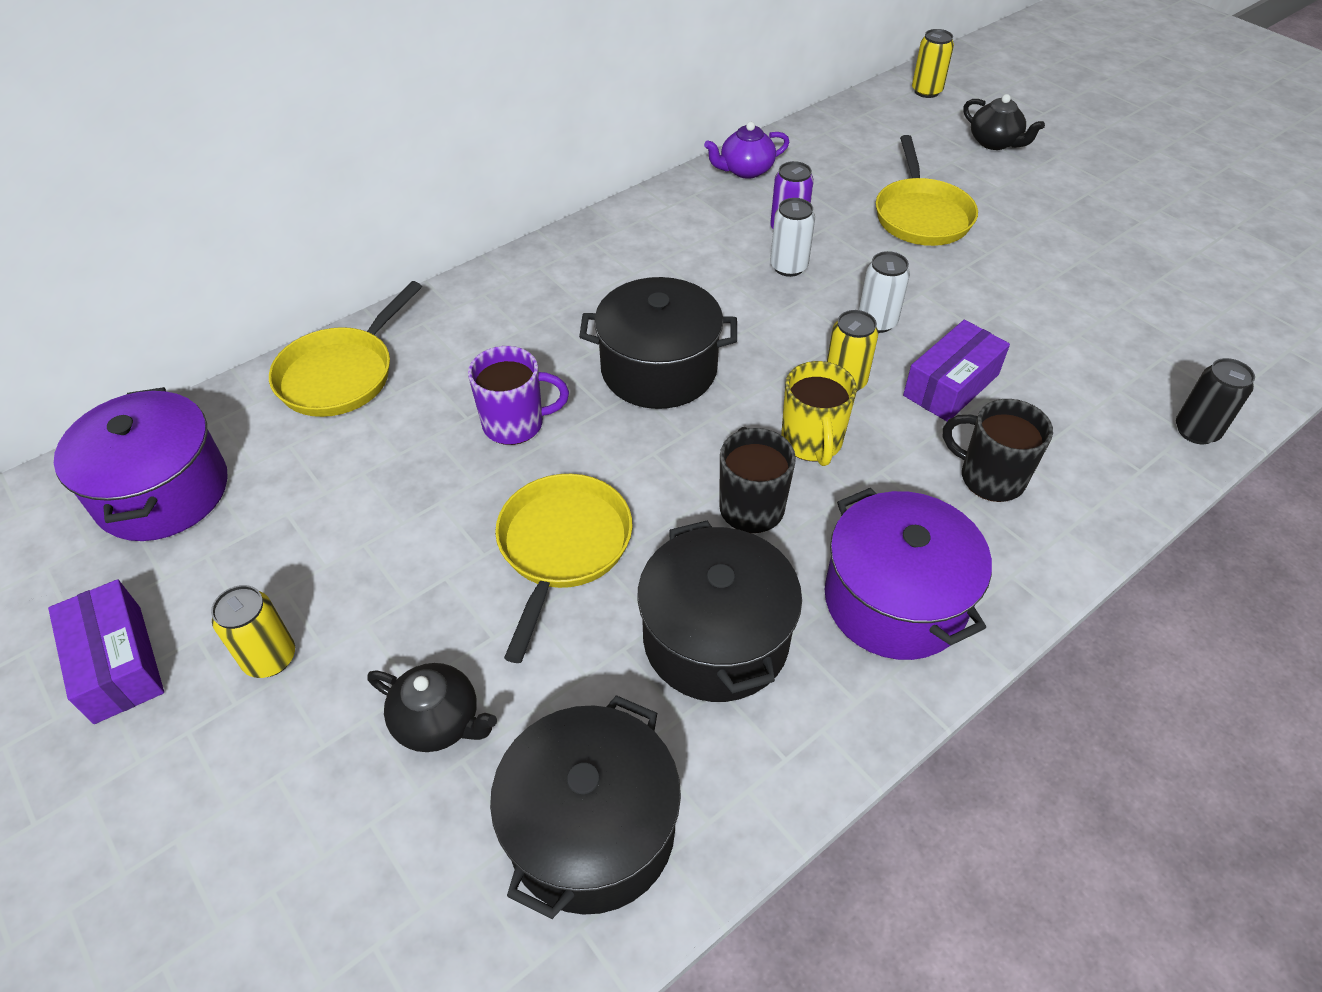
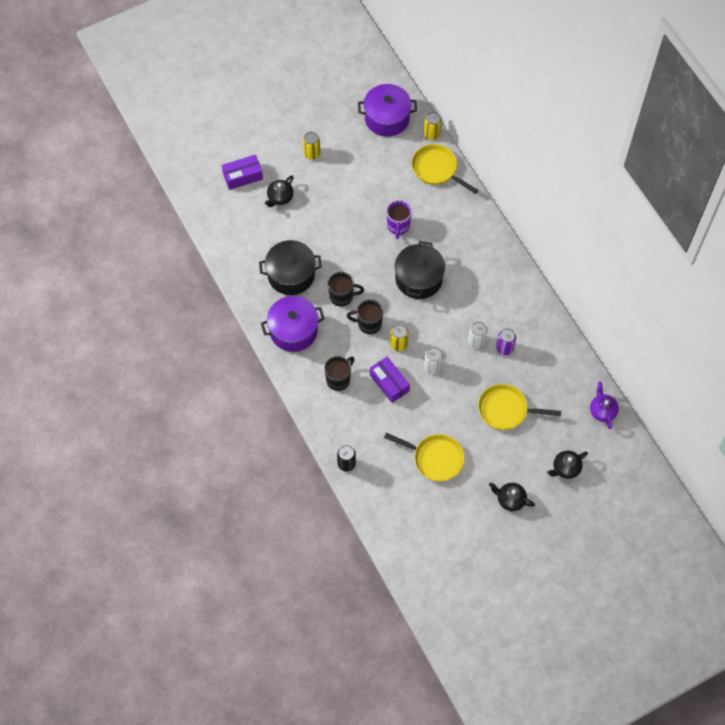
camera: 100 degrees right, 15 degrees up
(118, 663) = (319, 115): purple box -> purple box (243, 176)
(562, 547) = (337, 236): yellow pan -> yellow pan (435, 458)
(591, 829) = (238, 233): black pot -> none
(745, 170) = (557, 341): purple teapot -> purple teapot (602, 411)
(812, 442) = (368, 324): yellow mug -> black mug
(926, 91) = (624, 452): yellow can -> yellow can (431, 134)
(1098, 195) = (510, 499): none -> black teapot

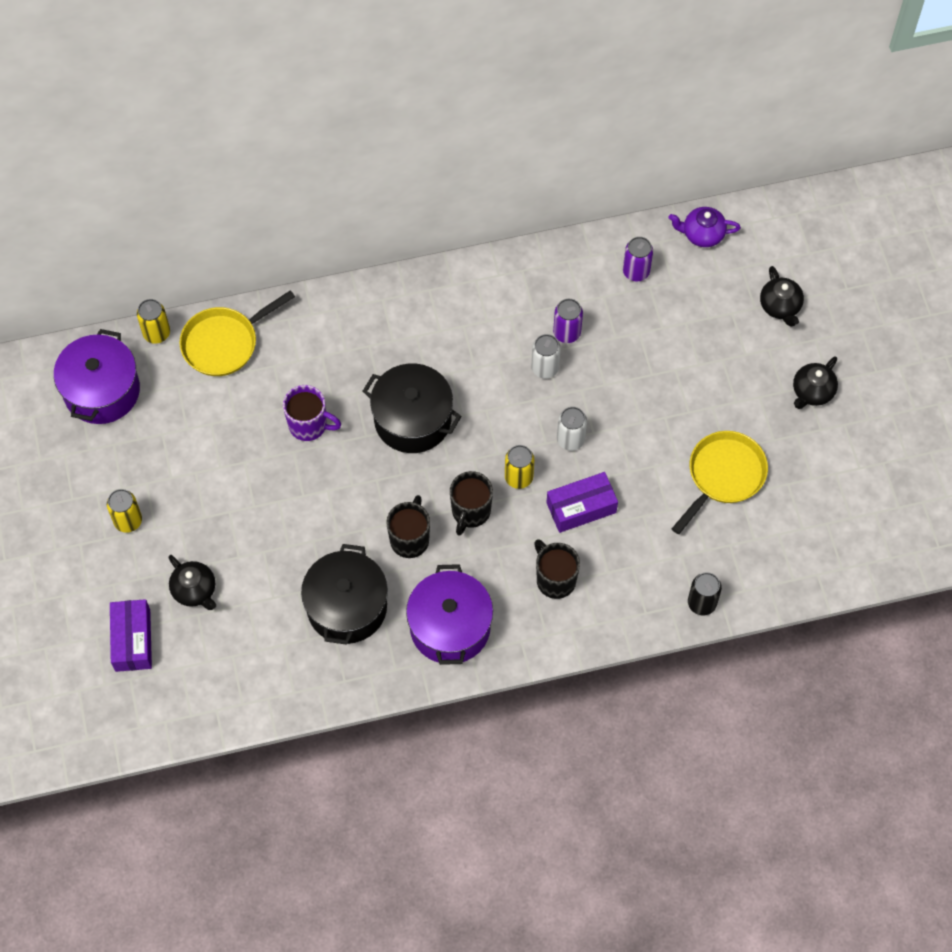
camera: 75 degrees left, 0 degrees up
(506, 410) = (668, 358): yellow pan -> none
(561, 378) = (636, 271): none -> purple can

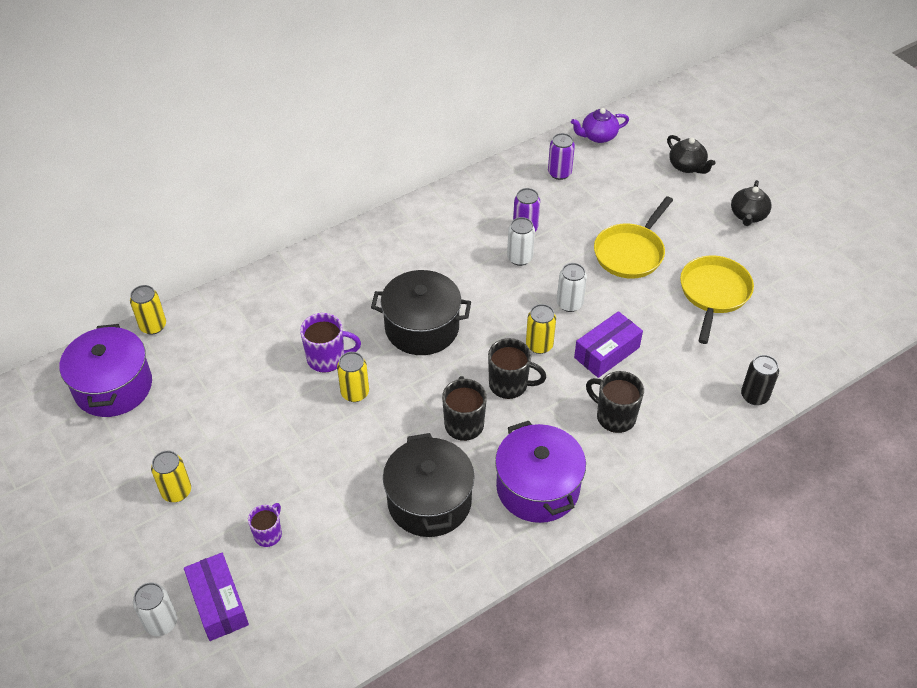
camera: 20 degrees left, 15 degrees down
(80, 641) = (161, 623): none -> white can
(194, 590) = (268, 534): black teapot -> purple mug
(224, 343) = (221, 316): yellow pan -> yellow pan (630, 253)
(321, 472) = (355, 393): none -> yellow can
(470, 512) = (509, 385): black mug -> black mug turned 75 degrees counterclockwise

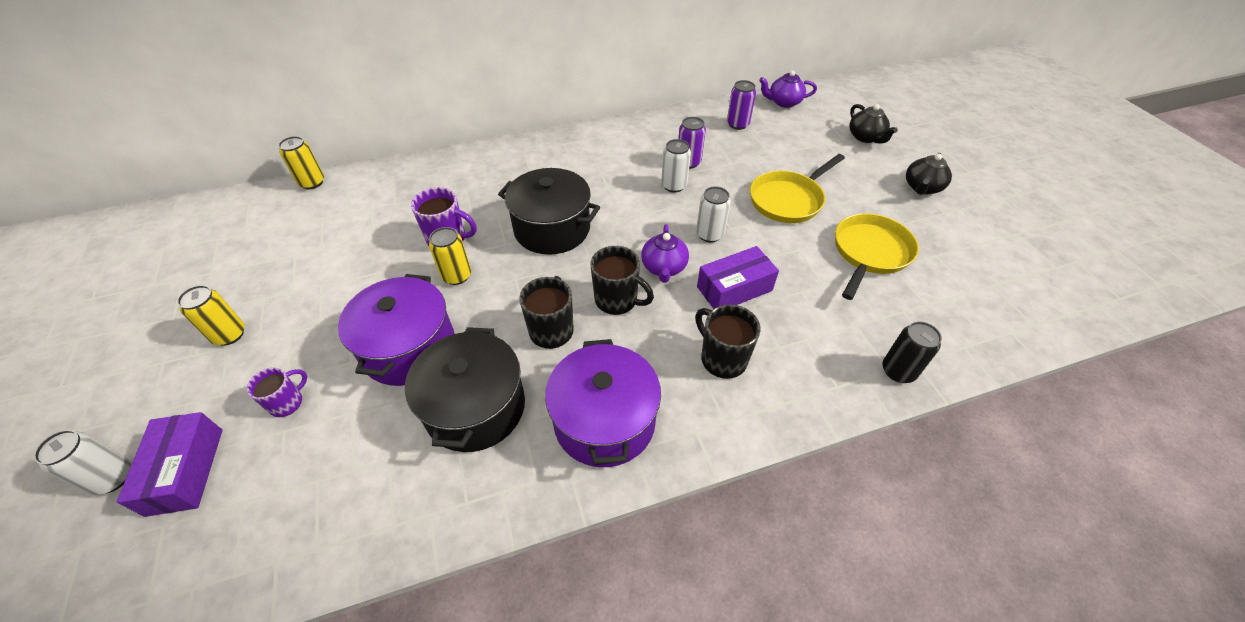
camera: 15 degrees right, 0 degrees up
(113, 387) = (243, 225): purple pot -> purple pot (409, 348)
(539, 345) = (664, 267): yellow can -> purple teapot

